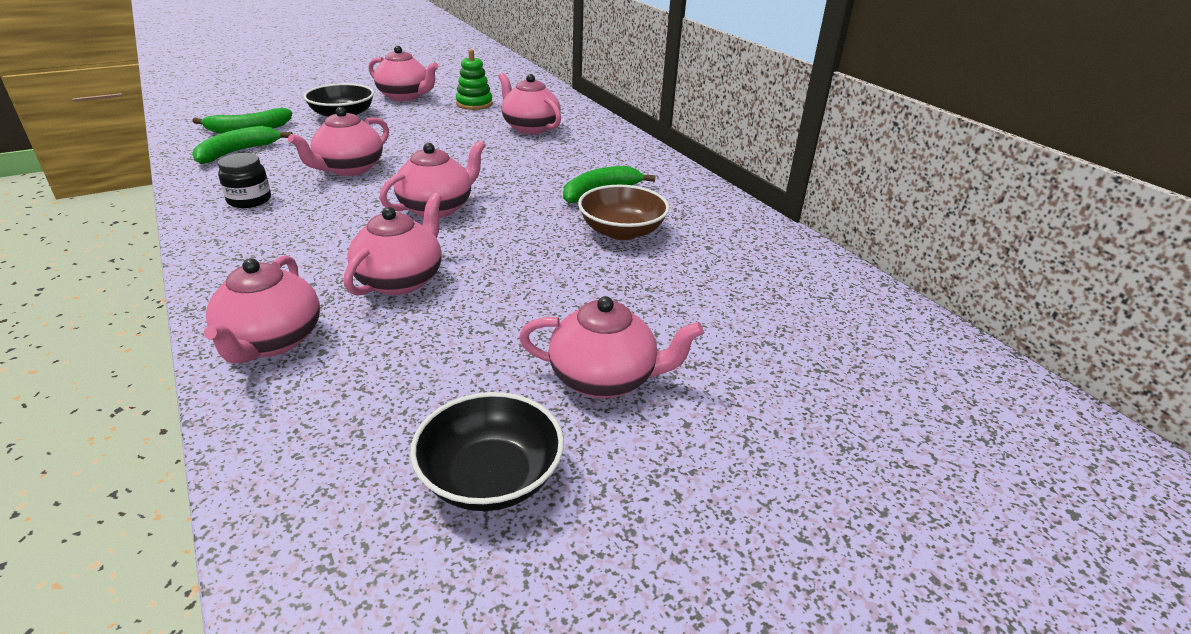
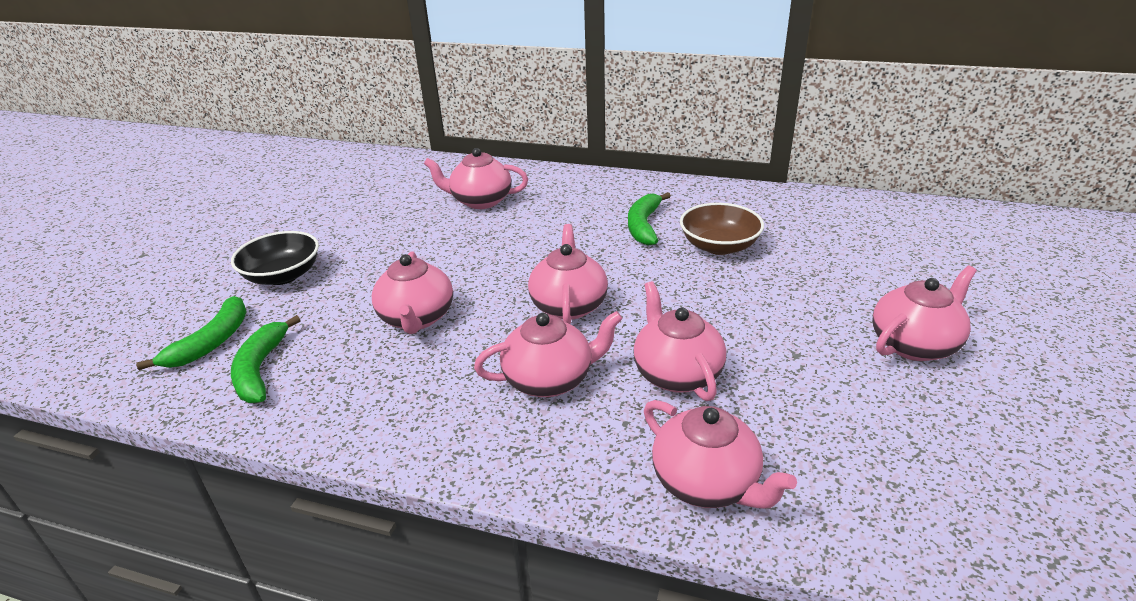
camera: 40 degrees left, 0 degrees up
(249, 200) = (397, 401): black jar -> none
(405, 96) = (299, 226): pink teapot -> pink teapot (550, 379)
(474, 104) = (383, 203): green stacking toy -> none
(490, 477) = (996, 443): black bowl -> none

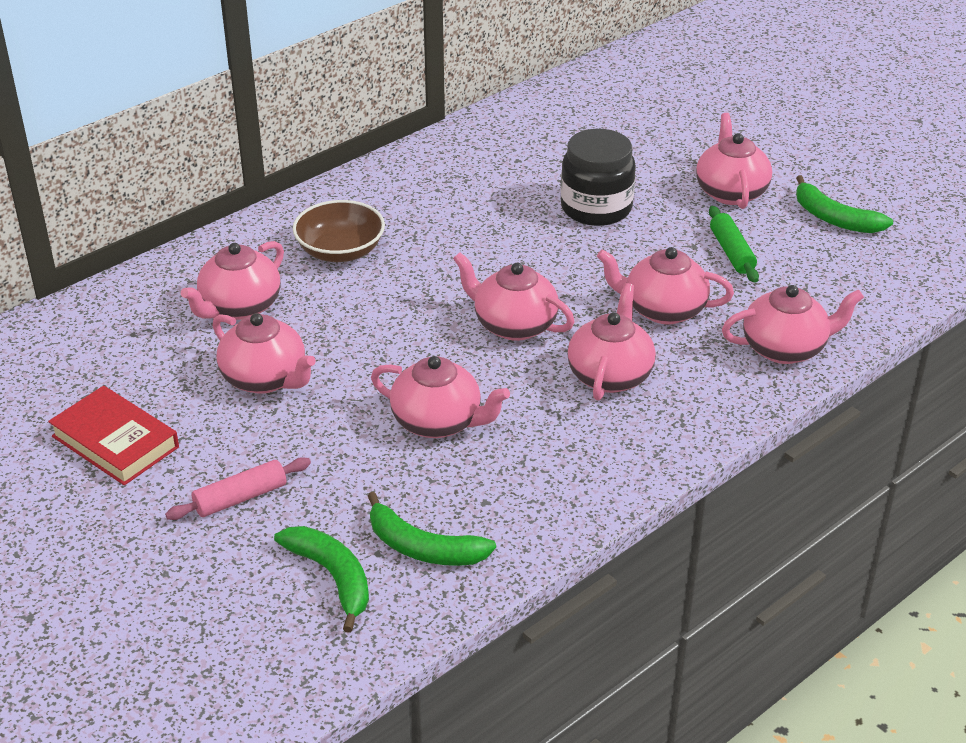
camera: 60 degrees left, 5 degrees up
(283, 275) = (240, 498): black bowl -> pink rolling pin
(315, 217) = (115, 442): none -> red book
(413, 237) = (265, 379): none -> pink teapot
(644, 225) = (425, 228): green banana -> green banana (834, 218)
(719, 246) = (510, 206): brown bowl -> brown bowl (340, 251)
(774, 283) = (596, 208): none -> black jar
(820, 382) = (732, 252): none -> green rolling pin

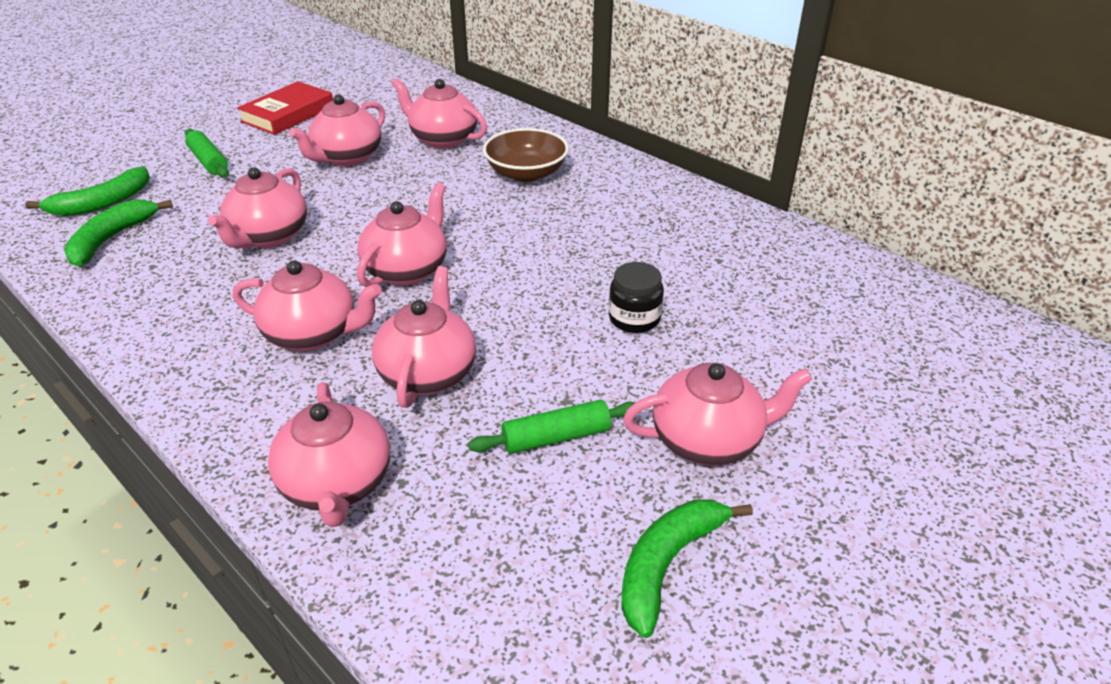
camera: 85 degrees right, 0 degrees up
(240, 498) = (208, 161): pink rolling pin -> green rolling pin
(596, 208) = (634, 318): black jar -> black jar, size x0.59

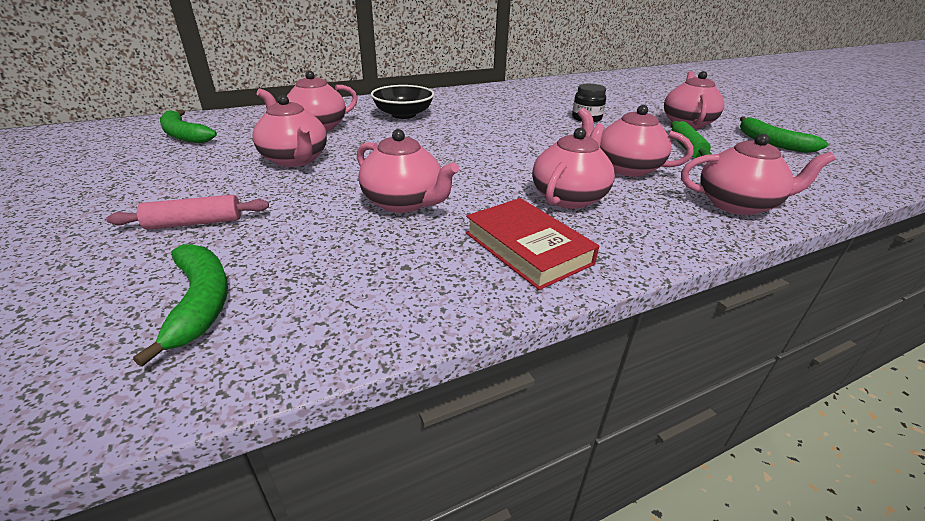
camera: 70 degrees left, 5 degrees down
(111, 239) = (314, 294): green banana -> green banana (184, 135)
(208, 161) = (195, 223): green rolling pin -> pink rolling pin
(288, 114) = (151, 175): red book -> red book (527, 248)
(407, 270) = (501, 160): pink teapot -> none
(526, 173) = (403, 115): brown bowl -> black bowl

